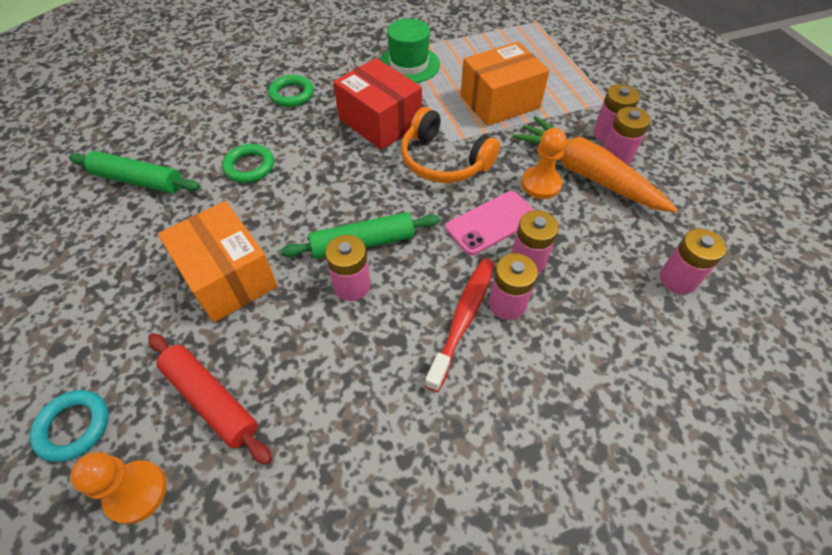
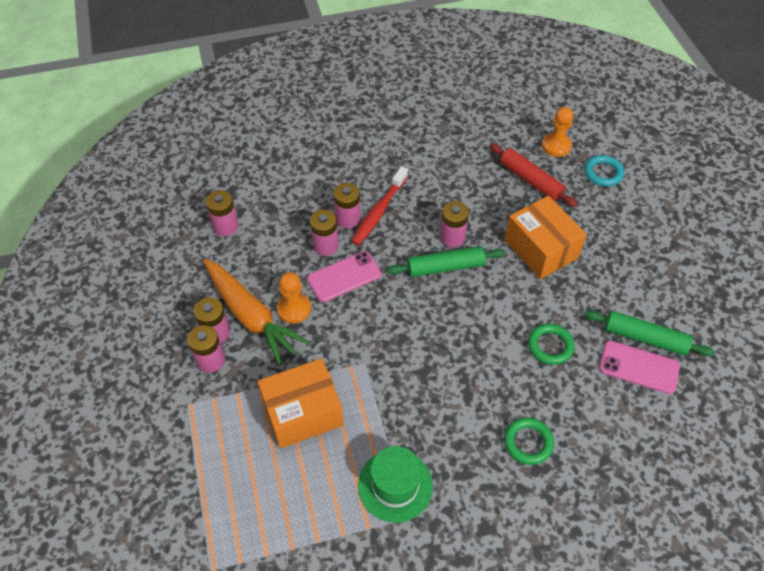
camera: 175 degrees left, 0 degrees up
(160, 154) = (639, 367): none -> pink phone
(380, 121) = (431, 393): red box -> none
(443, 161) = (373, 339): orange headphones -> none

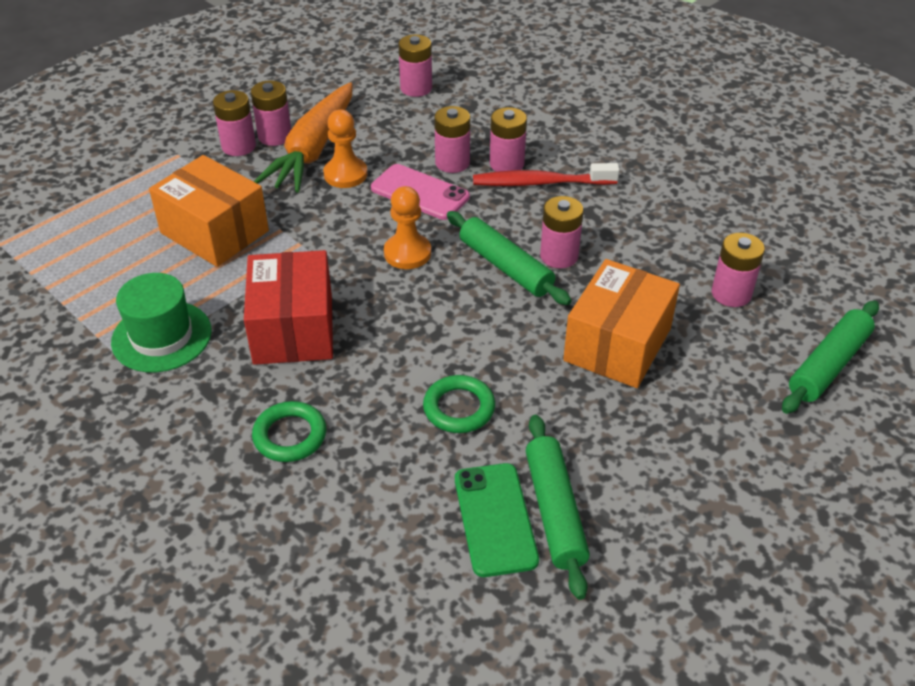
camera: 60 degrees right, 10 degrees down
(434, 403) = (293, 329): none -> red box
(530, 180) = (731, 294): red rolling pin -> pink battery
(556, 146) = (825, 298): orange pawn -> orange pawn (407, 253)
(603, 173) = (828, 365): turquoise ring -> green rolling pin
(639, 367) = (495, 519): pink phone -> green phone

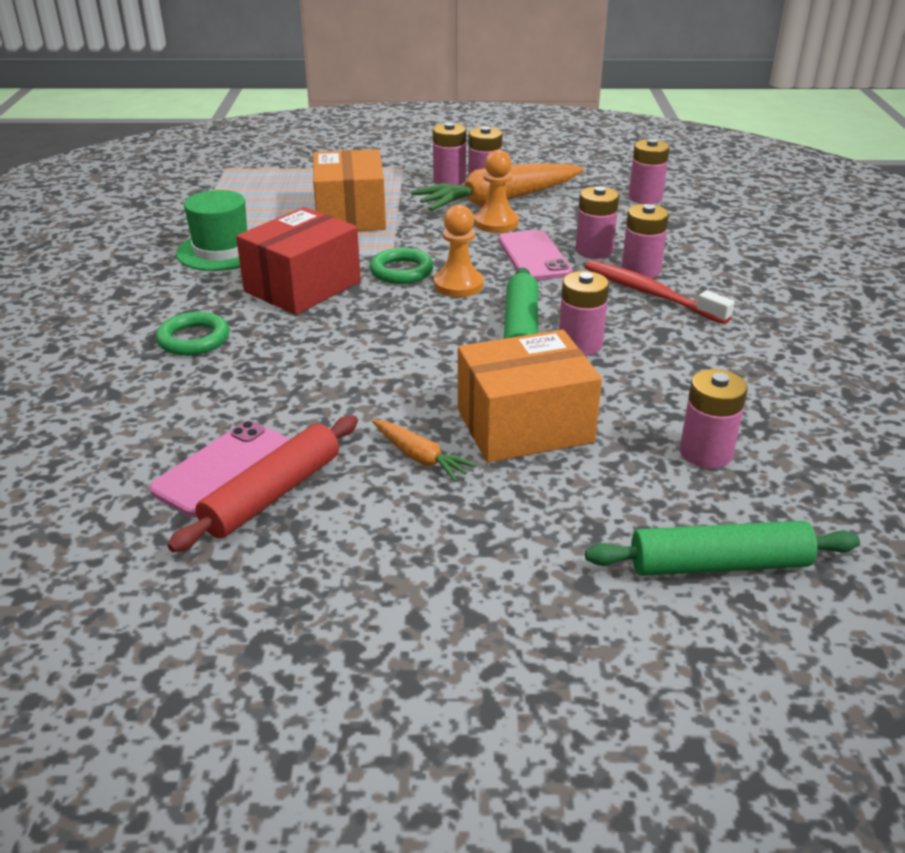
camera: 45 degrees right, 10 degrees down
(459, 408) = (325, 390): green ring -> green ring (401, 271)
(495, 519) = (224, 469): green phone -> pink phone
(555, 511) = (273, 494): green rolling pin -> red rolling pin
(596, 414) = (420, 457): none -> orange carrot

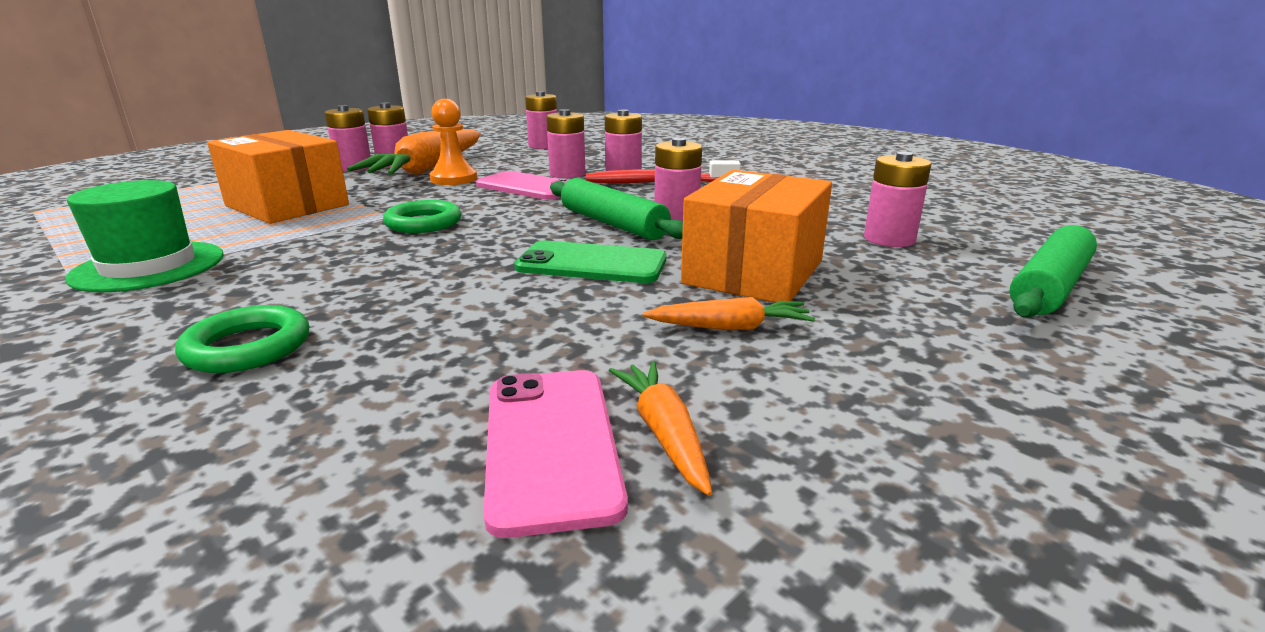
camera: 45 degrees left, 10 degrees down
(273, 494) = (664, 433): red rolling pin -> orange carrot
(303, 287) = (328, 261): red box -> none
(437, 363) = (592, 264): none -> green phone
(458, 285) = (500, 216): orange pawn -> none

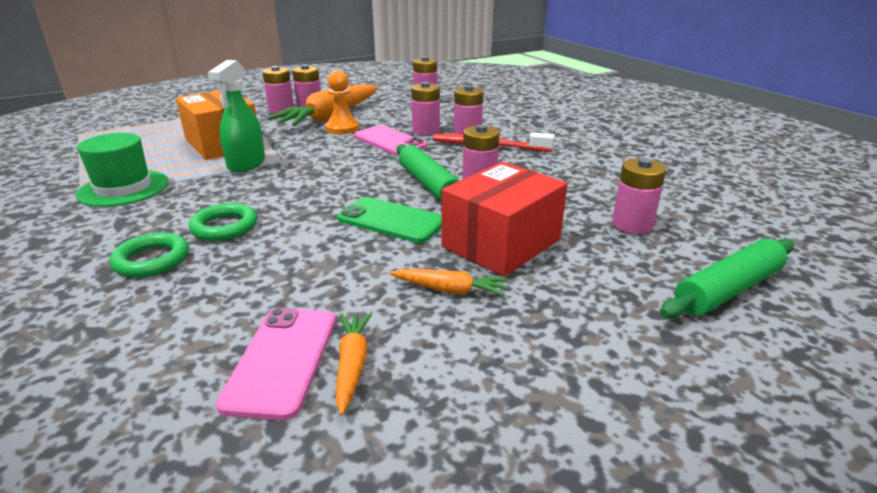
camera: 15 degrees right, 5 degrees up
(337, 223) = (246, 164): none -> green spray bottle
(423, 223) = (301, 169): green ring -> green ring (224, 227)
(754, 272) = (501, 243): orange box -> red box

